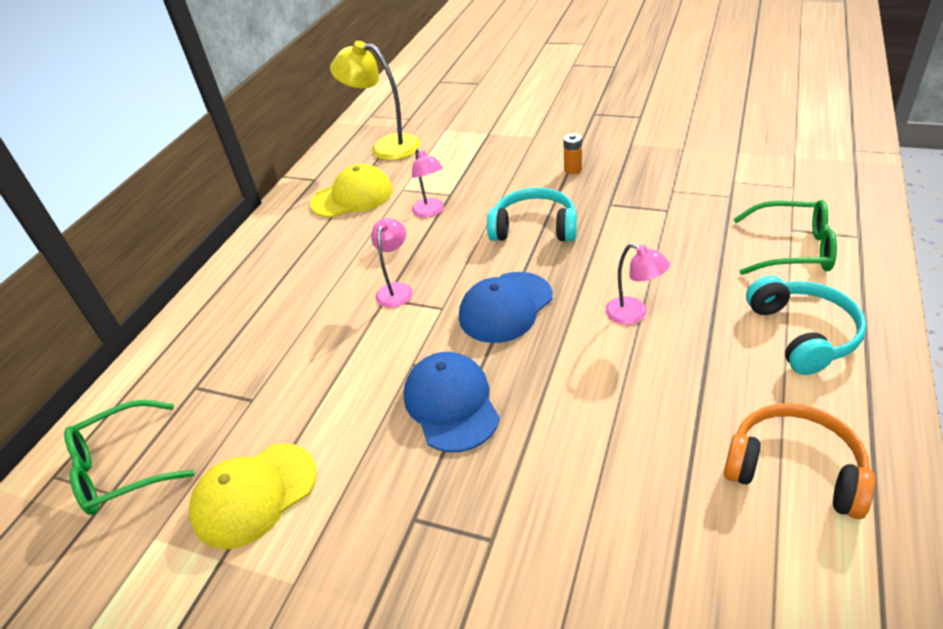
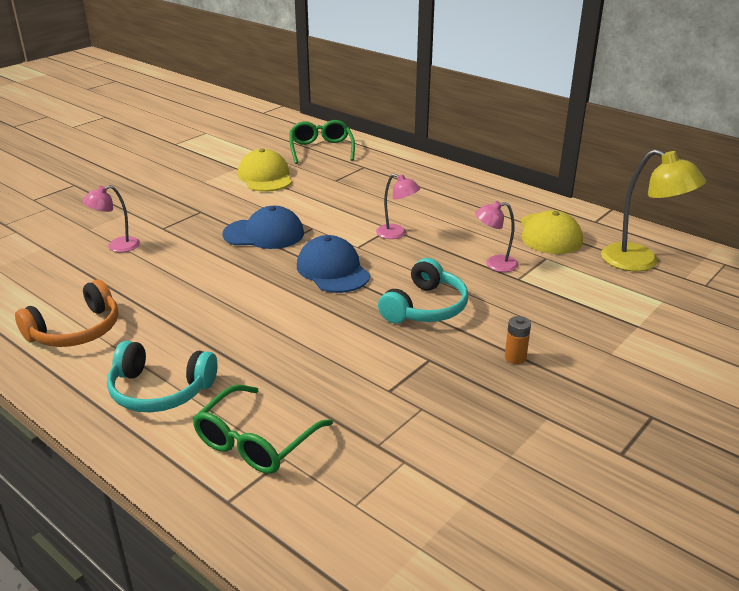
camera: 105 degrees right, 10 degrees down
(386, 147) = (640, 262): yellow lamp -> yellow lamp turned 90 degrees clockwise
(633, 314) = (267, 320): pink lamp -> pink lamp (117, 246)

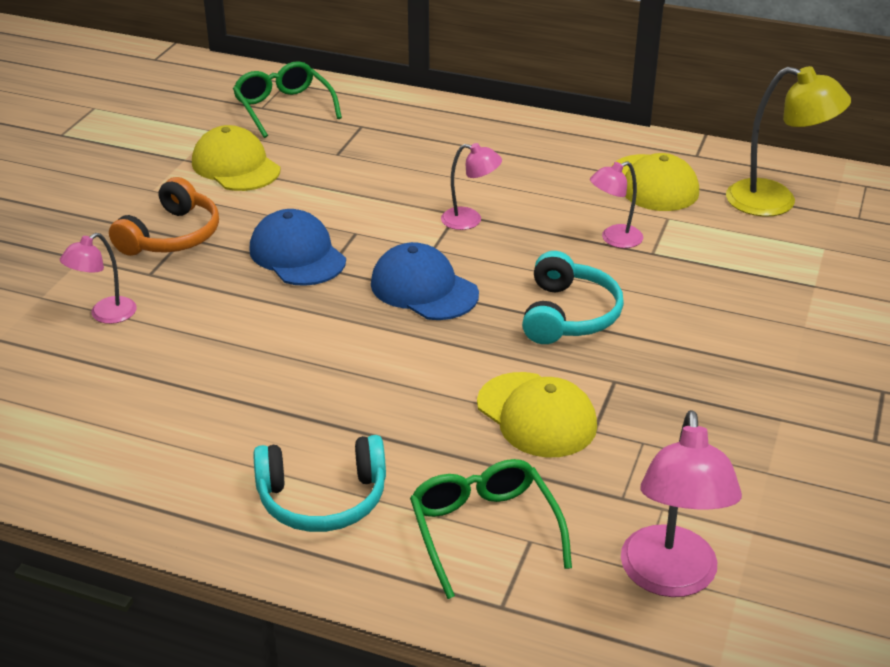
camera: 20 degrees left, 5 degrees up
(76, 330) = (148, 448): orange headphones -> orange headphones (172, 236)
(255, 442) = (484, 530): green glasses -> green glasses turned 150 degrees clockwise
(264, 234) = (297, 255): blue cap -> blue cap turned 105 degrees counterclockwise
(353, 370) = (536, 415): none -> yellow cap
(374, 517) = (670, 578): none -> pink lamp
(515, 357) = (707, 356): orange battery -> none

